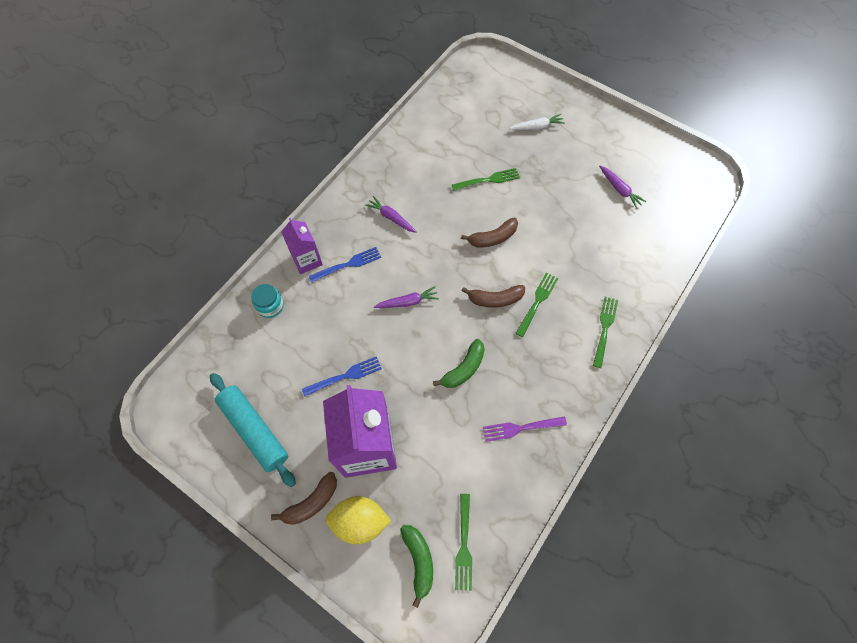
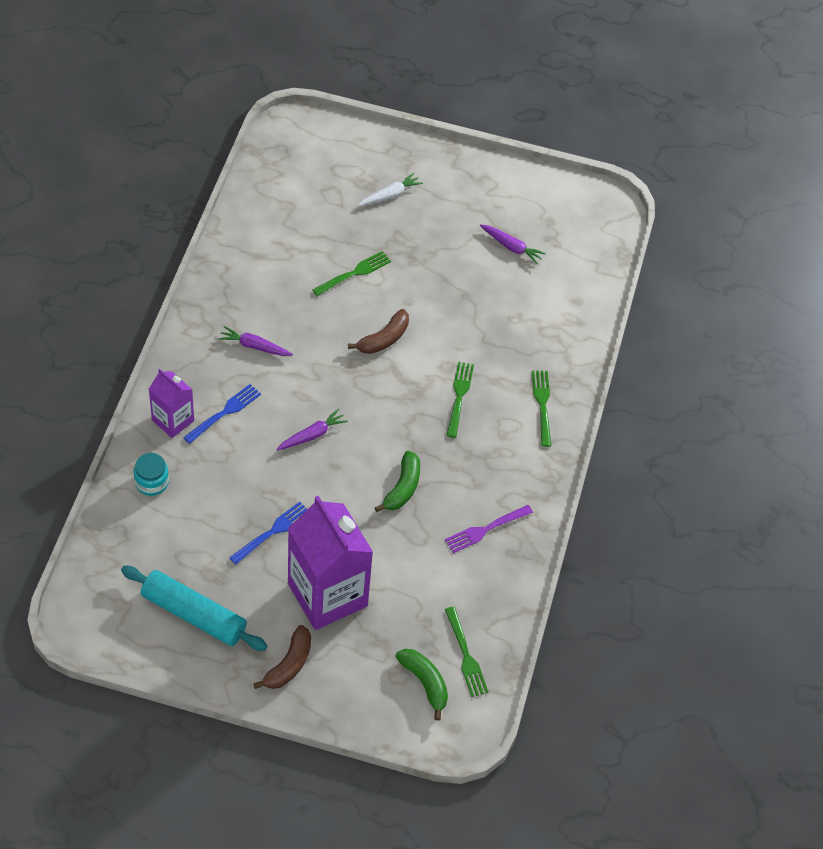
camera: 25 degrees left, 10 degrees down
(360, 521) = (349, 666): yellow lemon -> none
(495, 299) = (411, 406): brown banana -> none

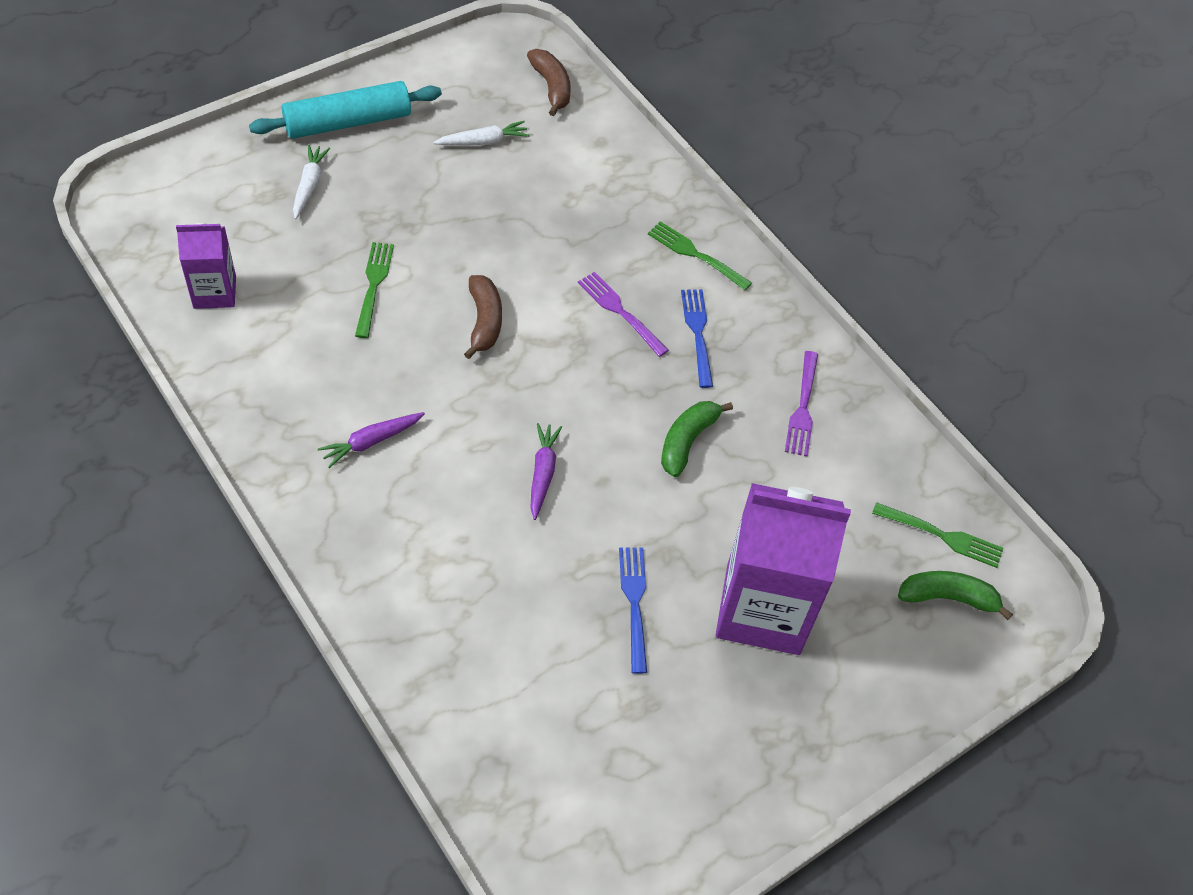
camera: 50 degrees left, 0 degrees up
(152, 482) = (453, 679): turquoise jar -> none
(173, 420) = (389, 594): purple carton -> purple carton (215, 292)
(194, 614) = (676, 767): turquoise rolling pin -> turquoise rolling pin (348, 122)
(224, 412) = (430, 535): blue fork -> blue fork (698, 333)
(289, 664) = (823, 714): brown banana -> brown banana (551, 87)
(402, 488) = (687, 441): green banana -> green banana turned 120 degrees counterclockwise
(459, 396) = (620, 312): green fork -> purple fork
(511, 247) = (483, 141): purple carrot -> white carrot

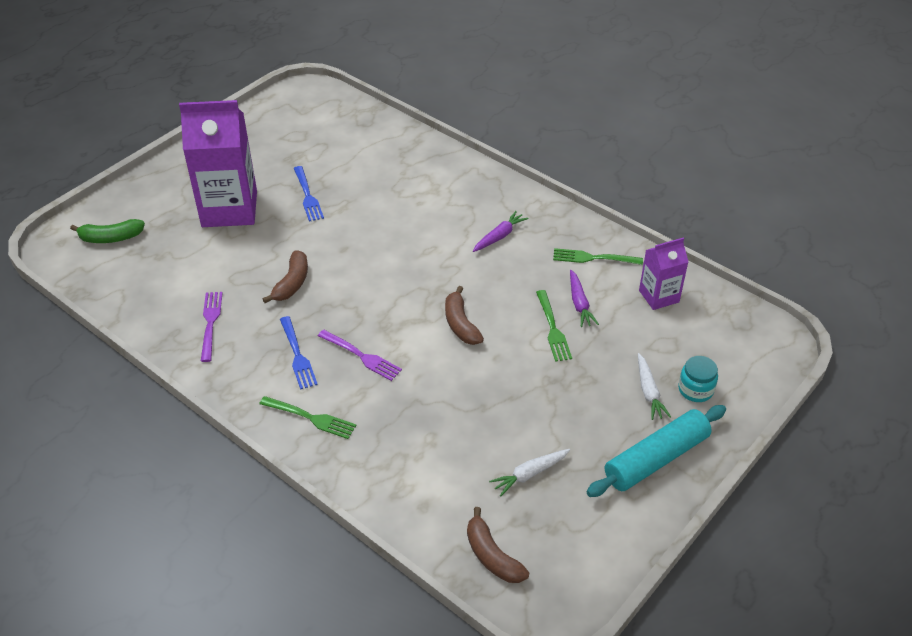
camera: 170 degrees right, 10 degrees down
(256, 174) = (695, 389): none -> turquoise jar
(543, 473) = (383, 244): purple carrot -> purple carrot (579, 304)
(687, 441) = (292, 283): green banana -> brown banana
(942, 536) = (111, 269): green fork -> green fork (593, 258)

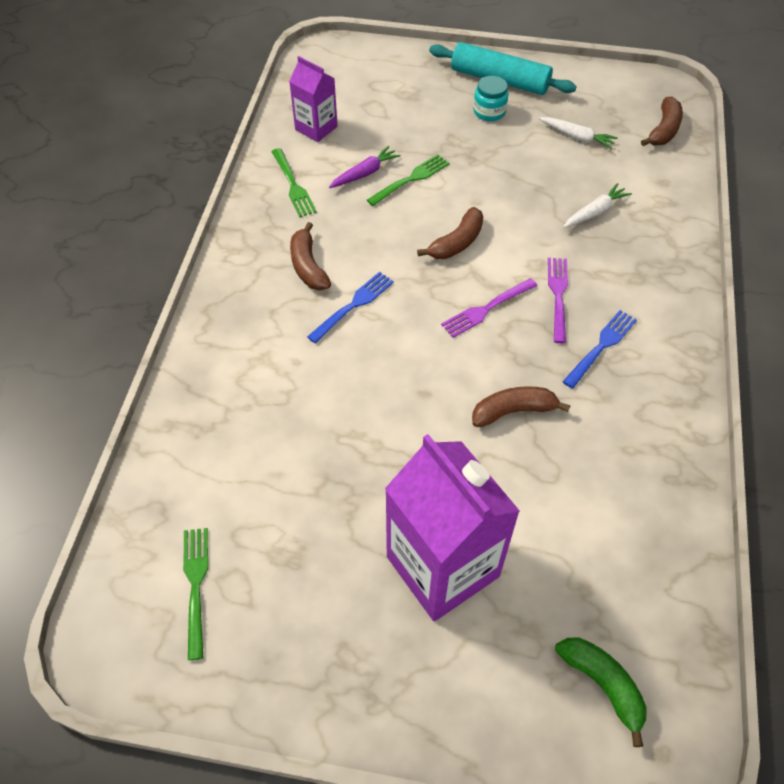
camera: 120 degrees left, 10 degrees up
(210, 323) = (630, 452): purple fork -> purple fork (486, 309)
(307, 196) = (357, 487): blue fork -> blue fork (353, 305)
(311, 418) = (657, 294): green fork -> green fork (196, 586)
(499, 236) = (308, 266): purple carrot -> brown banana
(649, 392) = (436, 102): white carrot -> white carrot (595, 212)
(695, 389) = (412, 79): turquoise jar -> turquoise jar (489, 112)

